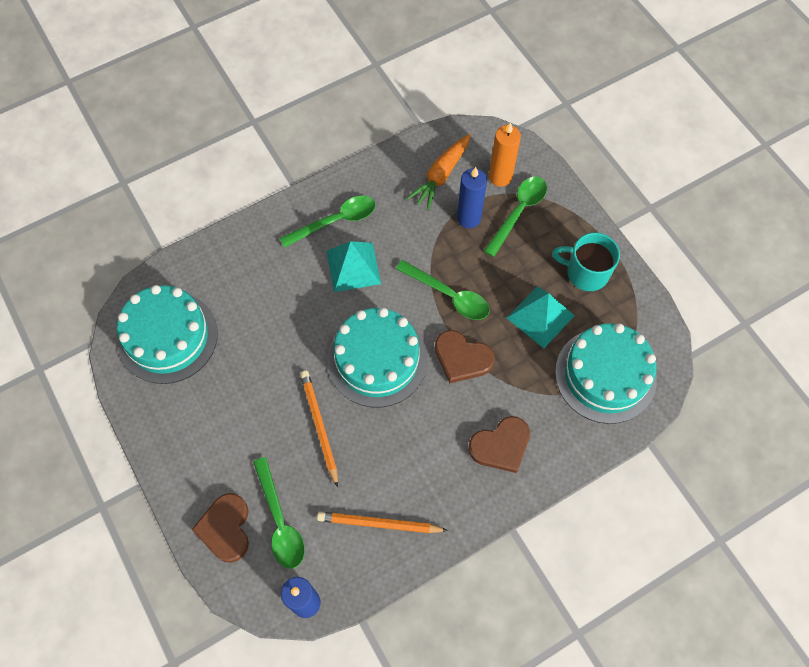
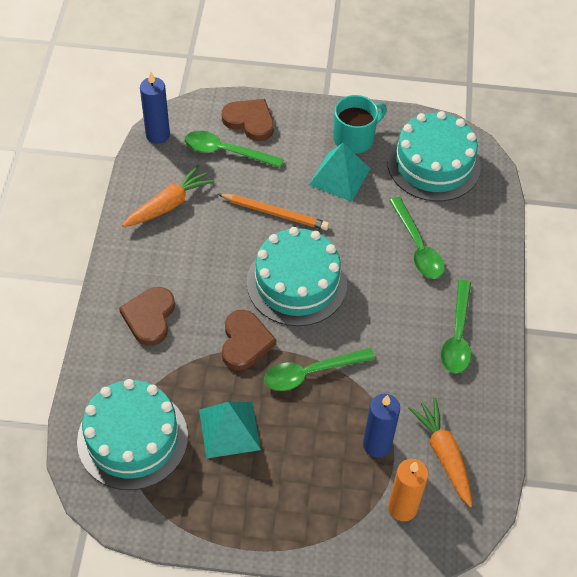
camera: 125 degrees right, 10 degrees down
(353, 267) = (398, 320): turquoise pyramid -> turquoise pyramid (339, 176)
(379, 523) = (168, 204): orange pencil -> orange carrot
(462, 358) = (245, 342): brown heart -> brown heart turned 120 degrees clockwise
(518, 212) = (349, 493): green spoon -> green spoon (417, 246)
(586, 272) = (238, 502): turquoise mug -> turquoise mug (355, 138)

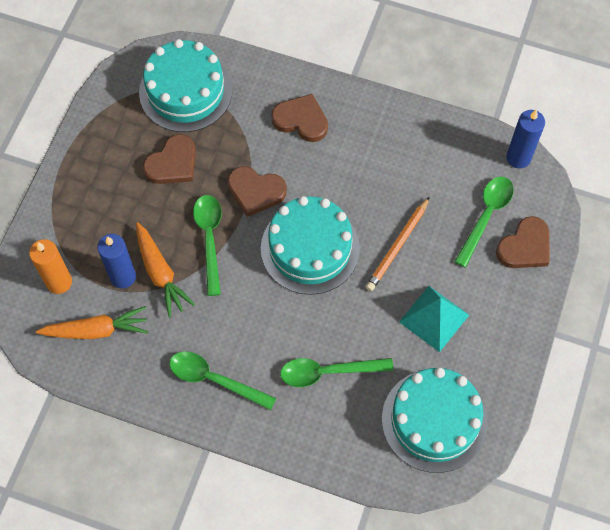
camera: 105 degrees right, 10 degrees up
(168, 204) = (426, 154): orange carrot -> orange carrot (160, 273)
(229, 429) = (173, 163): turquoise pyramid -> brown heart
(355, 138) = (484, 346): turquoise mug -> none

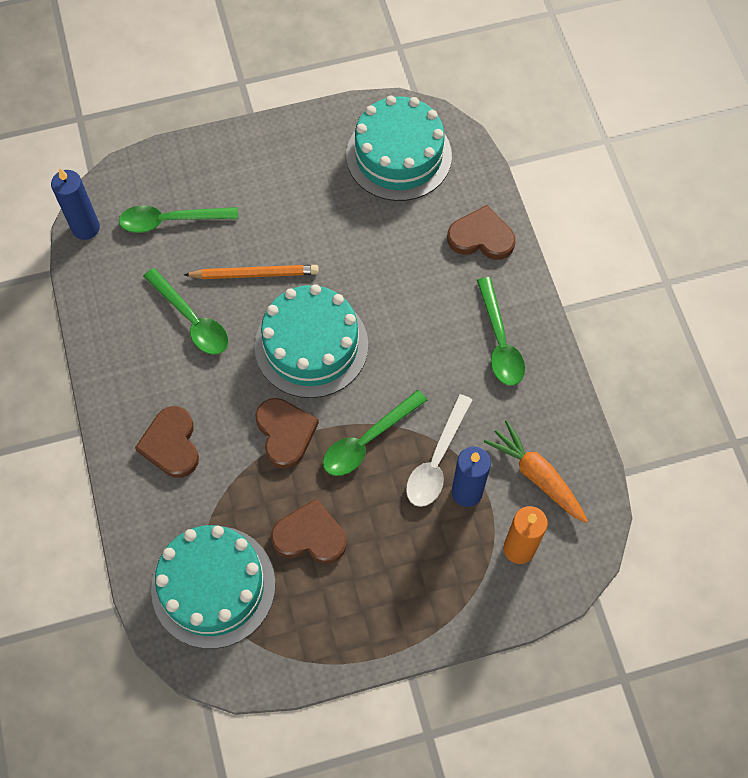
camera: 125 degrees left, 0 degrees up
(160, 273) = (436, 460): orange carrot -> white spoon
(328, 372) = (420, 257): green spoon -> green spoon (192, 320)
(434, 318) = (305, 206): turquoise pyramid -> none
(525, 246) = (181, 175): brown heart -> brown heart (481, 237)

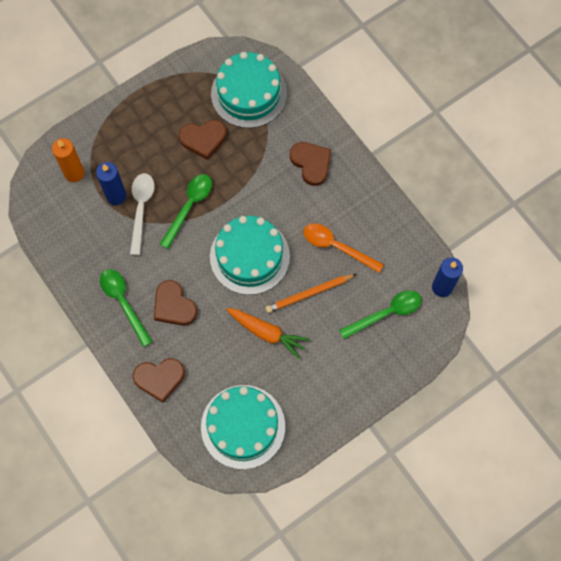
camera: 160 degrees right, 5 degrees up
(192, 320) = (336, 247): green spoon -> orange spoon
(285, 433) = (243, 194): brown heart -> brown heart (174, 306)
(537, 476) = (74, 220): orange carrot -> orange carrot (267, 333)

